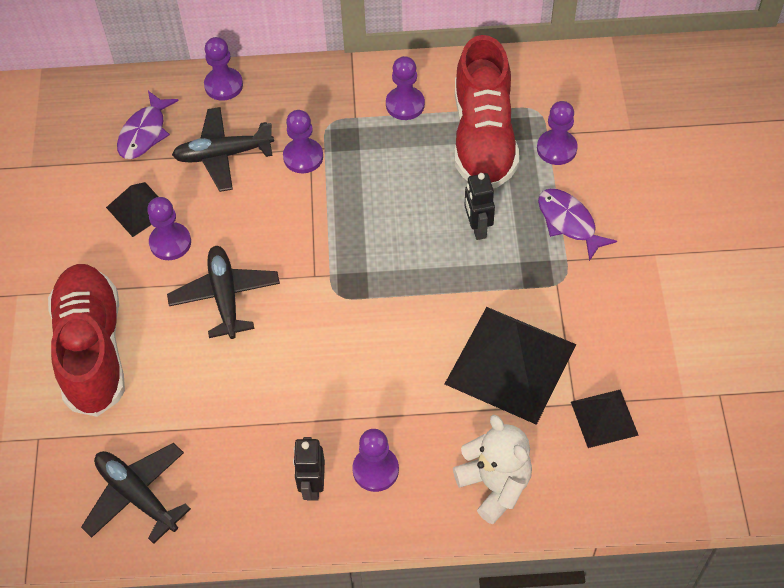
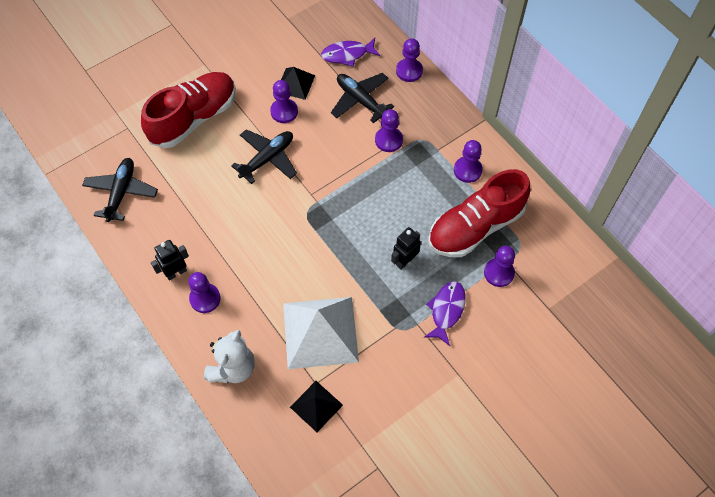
camera: 55 degrees right, 5 degrees up
(511, 364) = (320, 332): black pyramid -> white pyramid

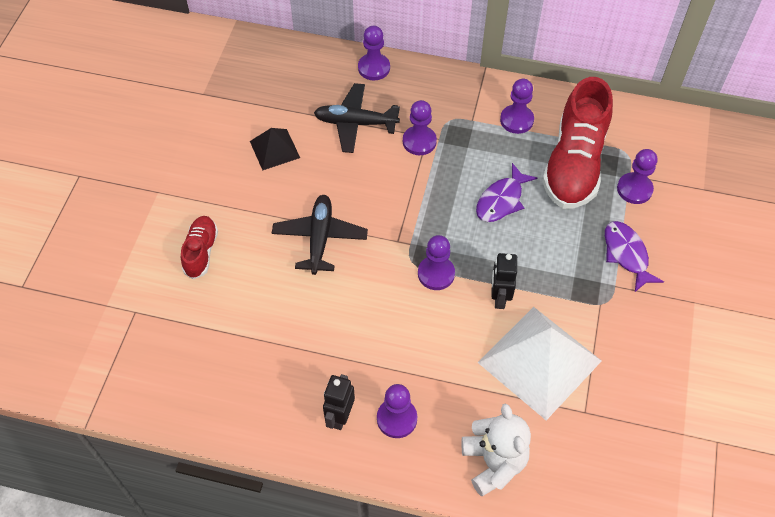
camera: 40 degrees left, 5 degrees down
(121, 192) = (196, 382): black plane -> none
(194, 118) = (201, 252): red shoe -> red shoe, size x0.50
(284, 111) = (290, 183): purple pawn -> purple pawn (436, 274)
(316, 406) = (607, 432): black pyramid -> none
(347, 54) = (299, 90): purple fish -> purple fish (501, 200)
(405, 261) = (546, 238): black robot -> black robot (499, 298)

